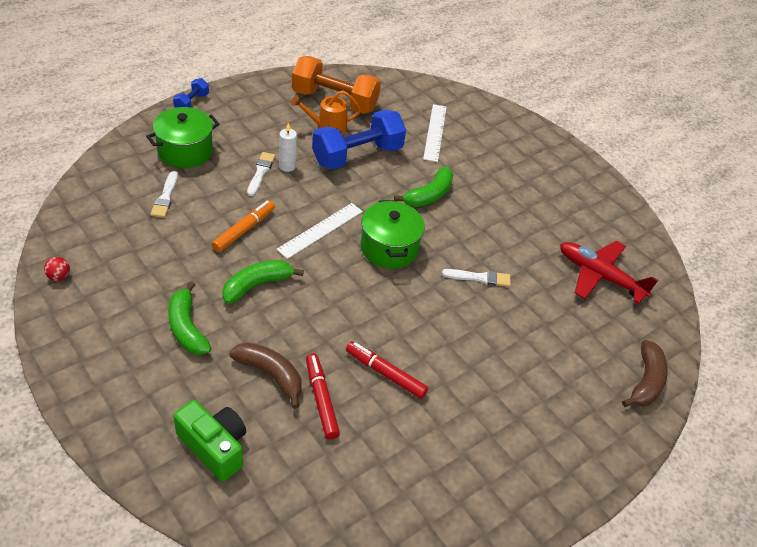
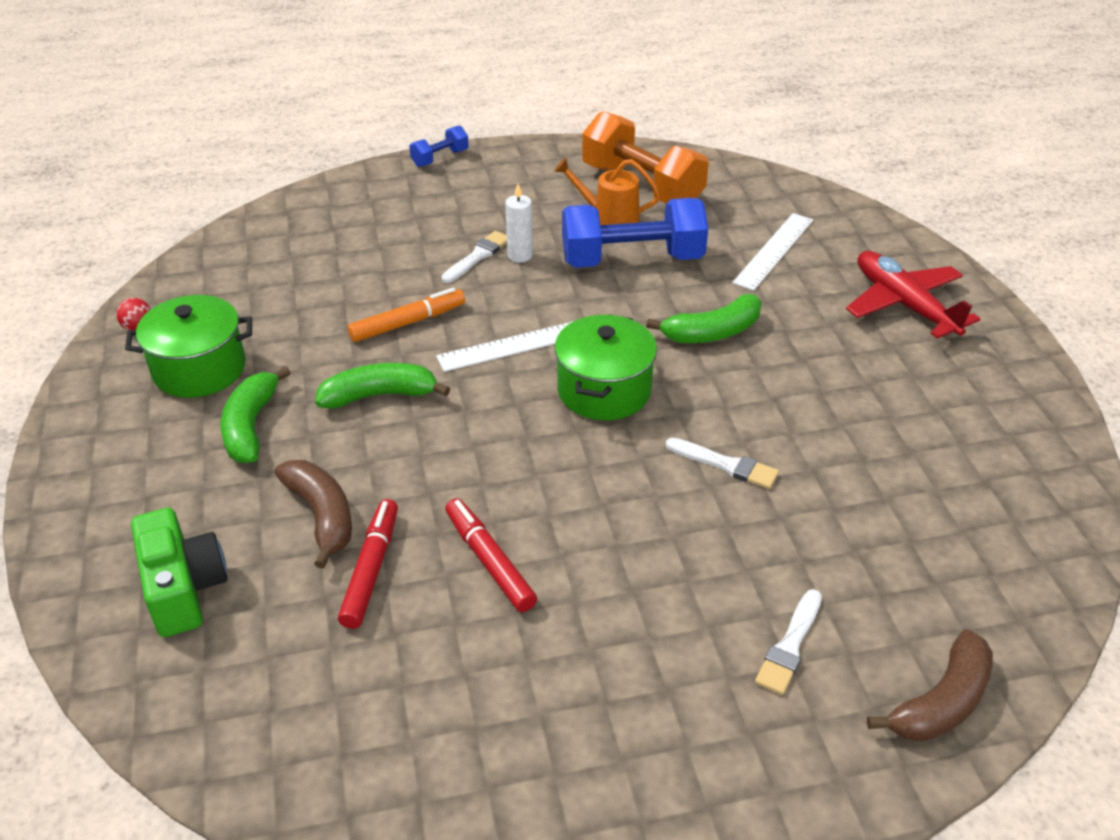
camera: 30 degrees right, 5 degrees down
(165, 197) = (331, 262): white brush -> white brush (790, 646)
(185, 151) = (393, 213): green pot -> green pot (199, 369)
(599, 276) = (944, 512): red plane -> red plane (903, 304)

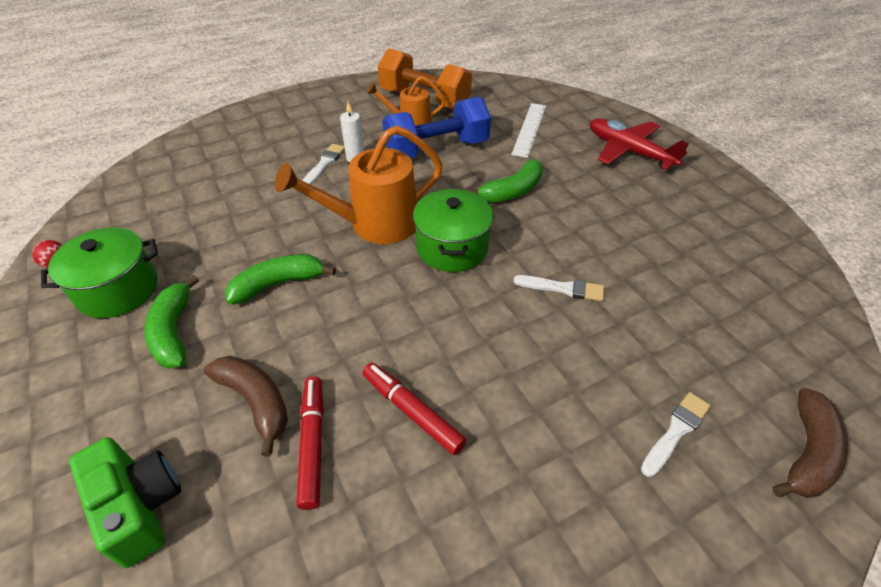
camera: 15 degrees left, 5 degrees up
(407, 323) = (285, 222): orange marker -> none
(440, 158) = (276, 100): blue dumbbell -> none
(515, 345) = (374, 225): white ruler -> orange watering can
(790, 646) = (676, 431): white brush -> white brush turned 150 degrees counterclockwise

